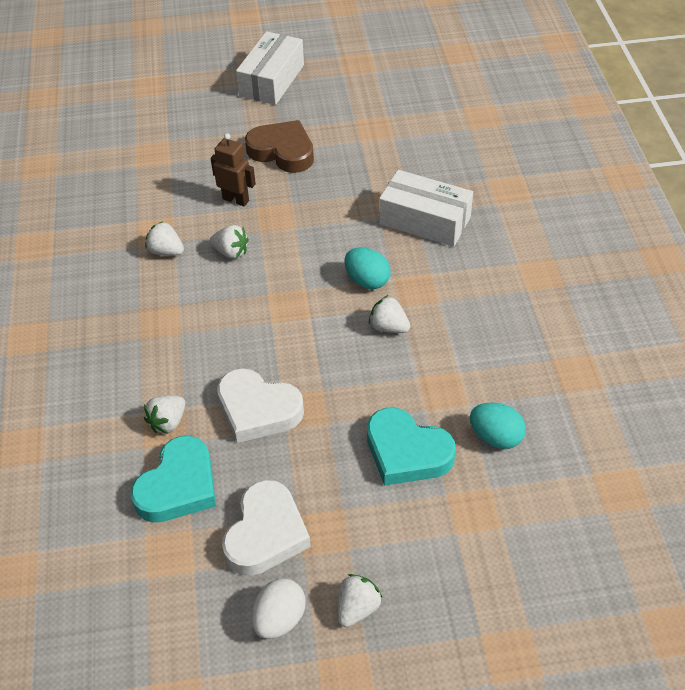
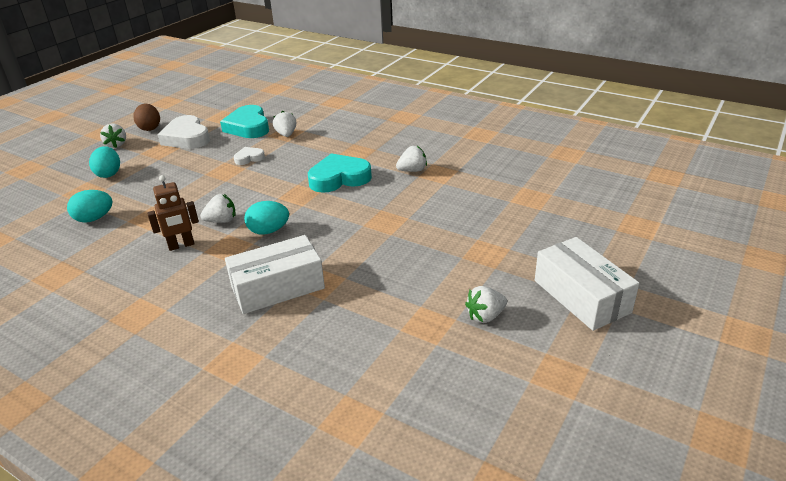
camera: 130 degrees right, 15 degrees down
(231, 252) = (377, 191): white strawberry -> white strawberry (485, 316)
(236, 200) = (427, 212): brown robot -> brown robot (181, 245)
(258, 410) = (249, 158): white heart -> white heart, size x0.51
(279, 619) = (150, 128): white egg -> brown egg
(282, 151) = (459, 256): brown heart -> none
(406, 452) = (145, 188): turquoise heart -> turquoise heart (339, 178)
(421, 526) = (109, 174): none -> turquoise egg

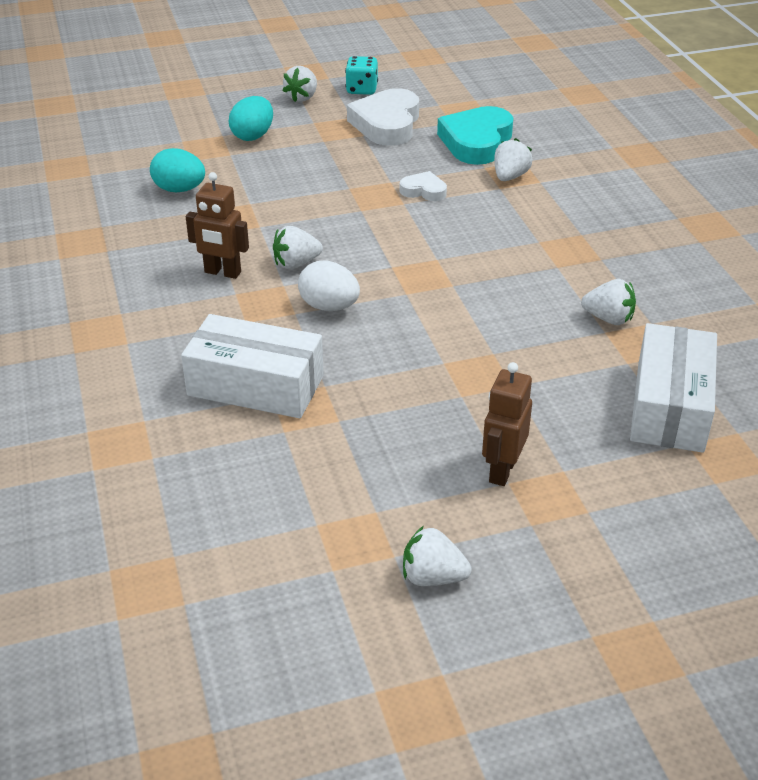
camera: 40 degrees right, 5 degrees up
(150, 128) = (362, 90): brown egg -> turquoise dice
(221, 221) = (296, 264): white strawberry -> white strawberry turned 135 degrees clockwise
(268, 231) = (329, 307): turquoise egg -> white egg
(339, 178) = (497, 278): turquoise heart -> none
(452, 254) = (502, 470): none -> brown robot
(581, 296) = (592, 639): white box -> white box (669, 406)

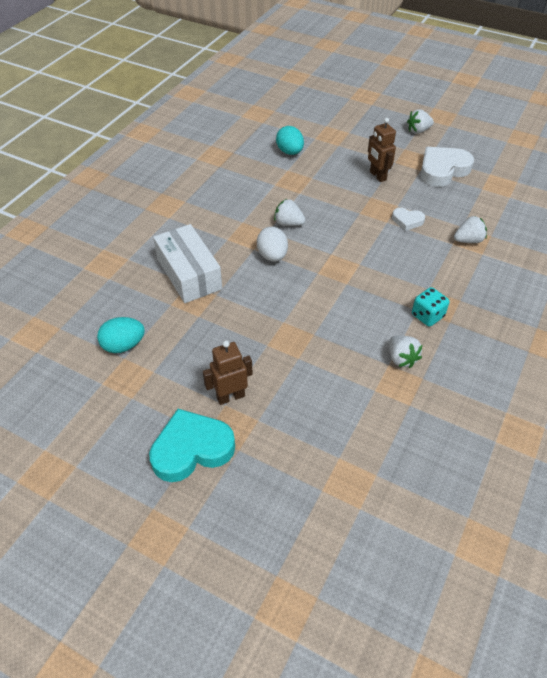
camera: 45 degrees right, 10 degrees up
(222, 272) = (251, 207): brown robot -> brown robot (377, 176)
(253, 136) = (363, 140): turquoise egg -> turquoise egg (123, 345)
(362, 90) = (457, 142): turquoise dice -> turquoise dice (427, 316)
(423, 191) = (407, 221): white heart -> white heart turned 135 degrees clockwise
(432, 577) = (131, 421): white strawberry -> none
(476, 142) = (479, 208): turquoise heart -> turquoise heart (192, 449)
(669, 406) = (360, 431): white box -> none

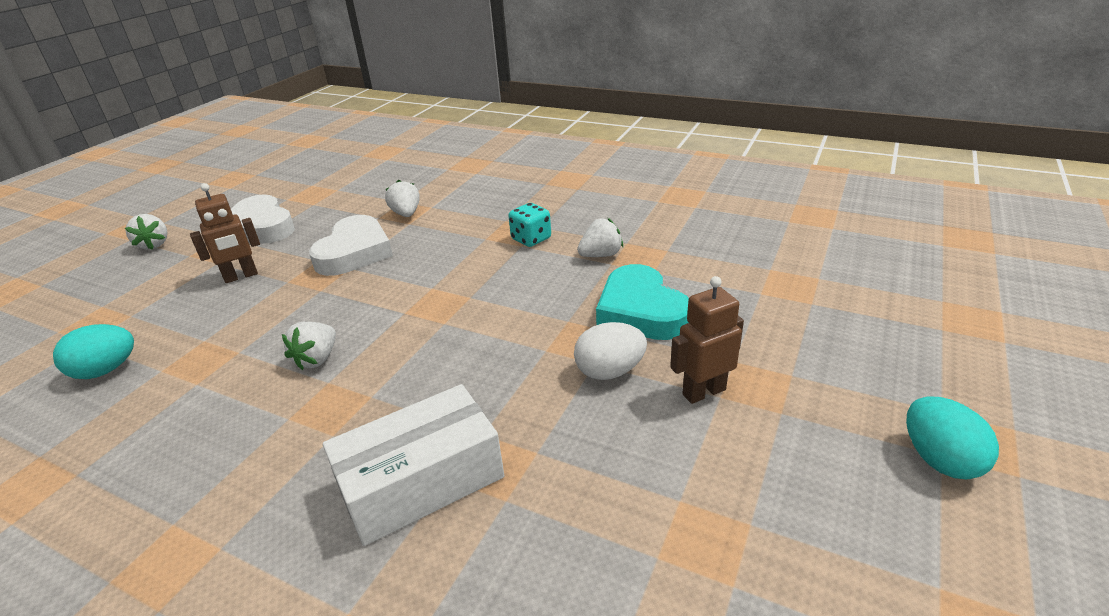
camera: 90 degrees left, 15 degrees down
(123, 345) = (625, 564): turquoise egg -> turquoise egg (939, 459)
(192, 449) = (816, 424): turquoise heart -> turquoise heart (641, 311)
(230, 396) = (703, 392): brown robot -> brown robot turned 90 degrees clockwise
(272, 256) = (395, 371): white egg -> white egg (610, 371)
(407, 221) = (354, 252): white heart -> white heart, size x1.95

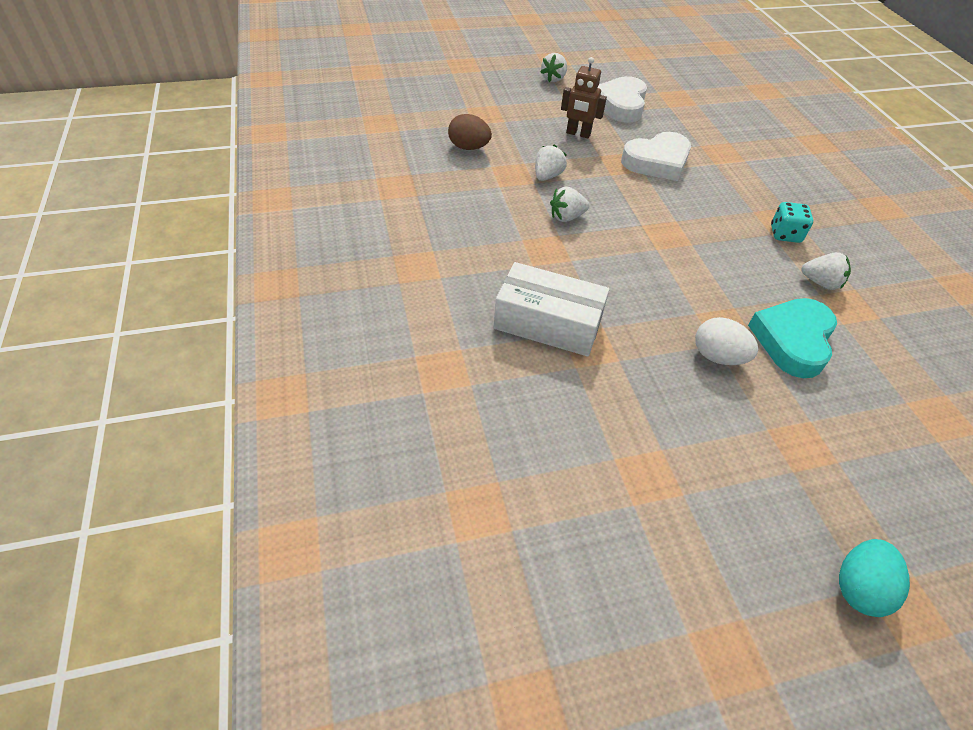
camera: 45 degrees right, 15 degrees up
(106, 370) = (469, 147): turquoise egg -> brown egg
(406, 214) = (721, 155): white strawberry -> white strawberry (547, 176)
(703, 392) = (760, 417): brown robot -> none

